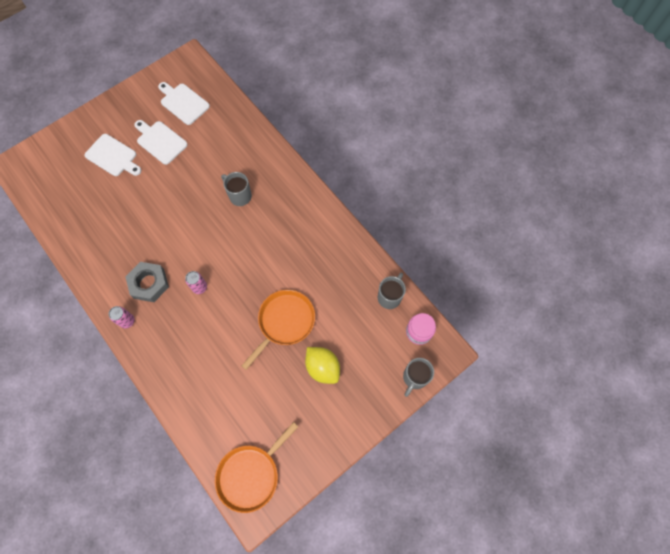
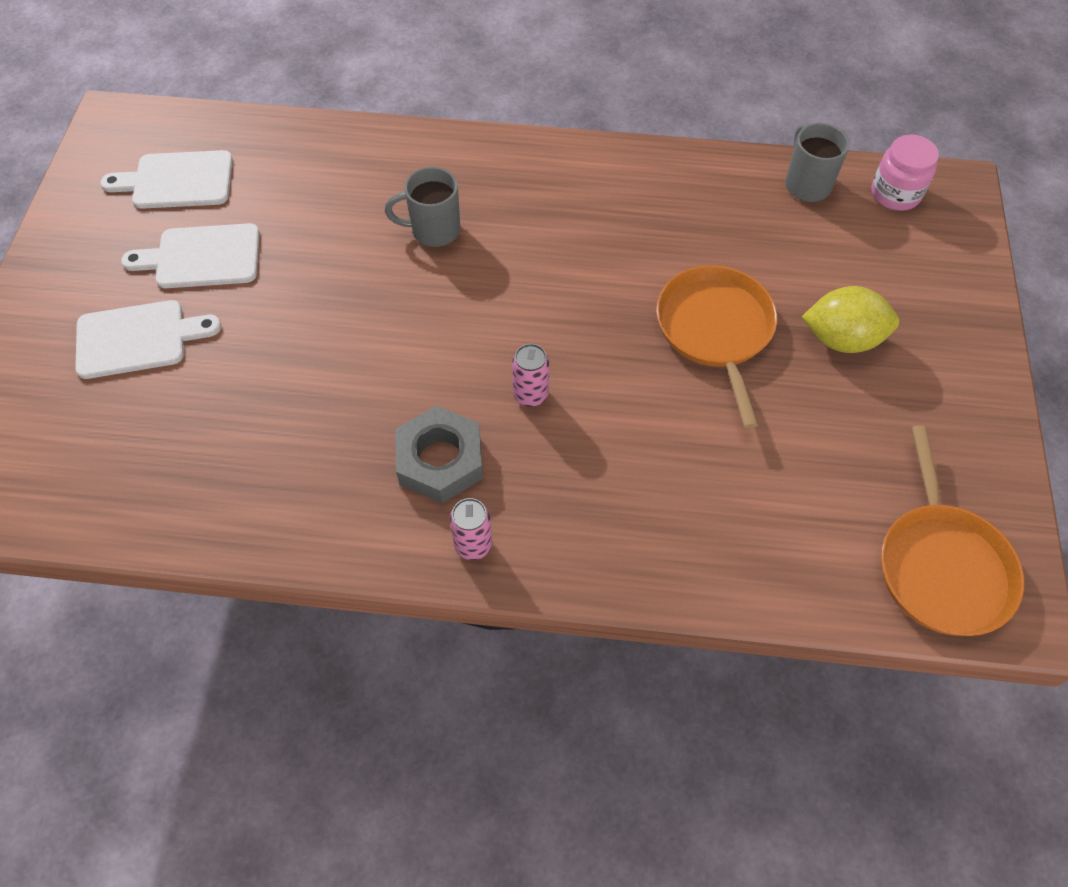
camera: 45 degrees left, 10 degrees down
(414, 378) = (964, 248): grey mug -> none

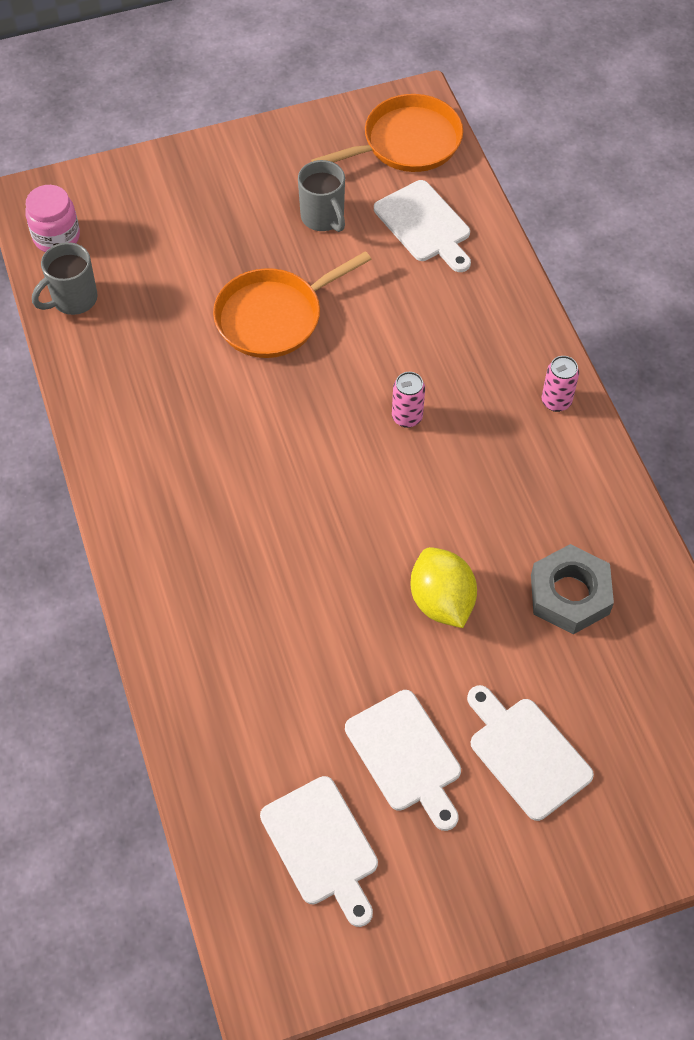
camera: 115 degrees left, 0 degrees up
(433, 230) = (269, 566): grey mug -> grey mug (323, 218)
(440, 460) = (502, 453): grey nut -> grey nut (570, 594)
(792, 526) = (424, 225): none -> white cutting board
(842, 339) = (239, 236): yellow lemon -> yellow lemon (441, 601)

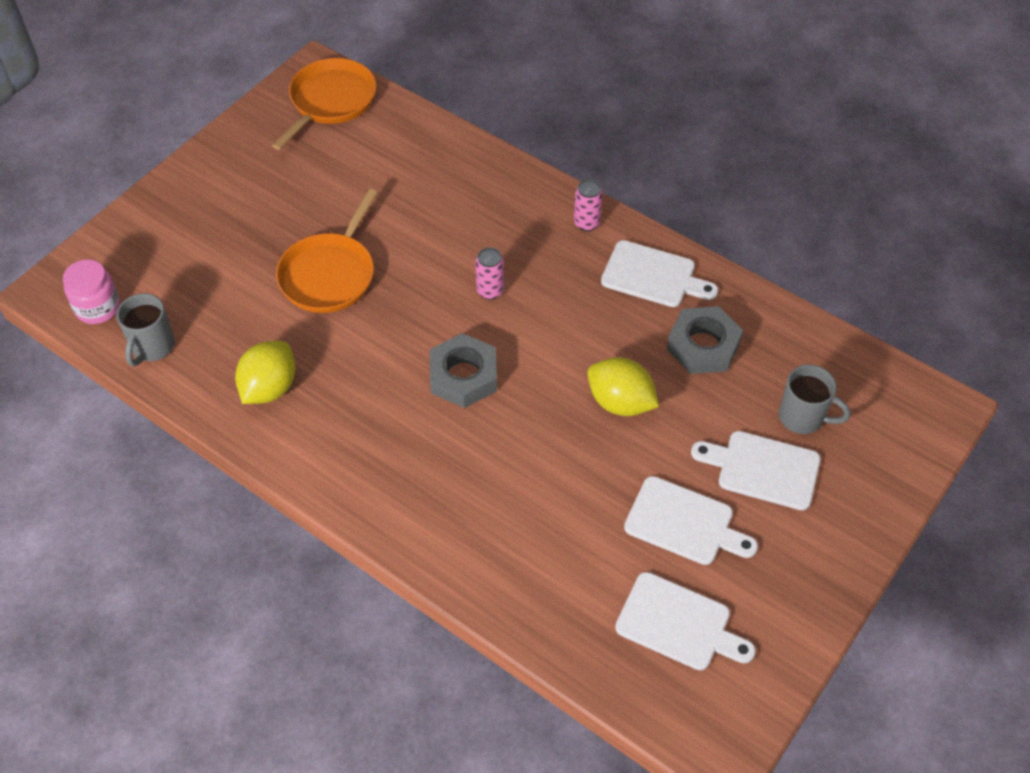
camera: 35 degrees left, 5 degrees down
(140, 395) = (269, 388): none -> yellow lemon
(316, 486) = (463, 376): none -> grey nut
(323, 218) = (310, 185): grey mug -> grey mug (803, 417)
(424, 225) = (392, 152): white cutting board -> white cutting board (653, 276)

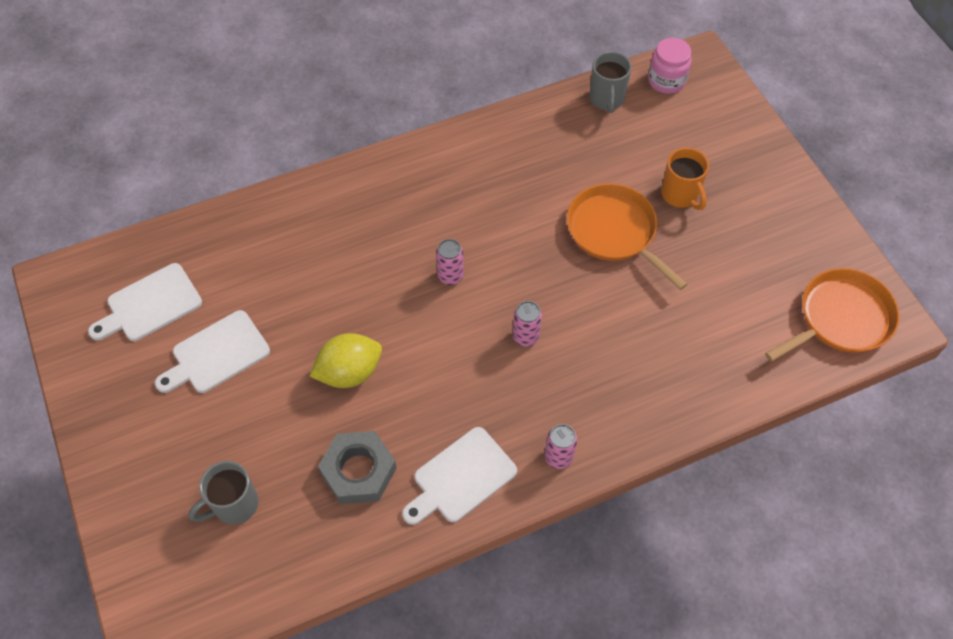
camera: 120 degrees right, 5 degrees up
(152, 347) = (606, 99): grey mug -> grey mug turned 135 degrees counterclockwise
(255, 243) = (680, 195): none -> orange mug
(269, 388) = (522, 152): yellow lemon -> none
(330, 101) = (841, 318): orange pan -> orange pan turned 90 degrees counterclockwise
(463, 376) = (450, 276): grey nut -> pink can
(763, 469) = (214, 440): white cutting board -> none

